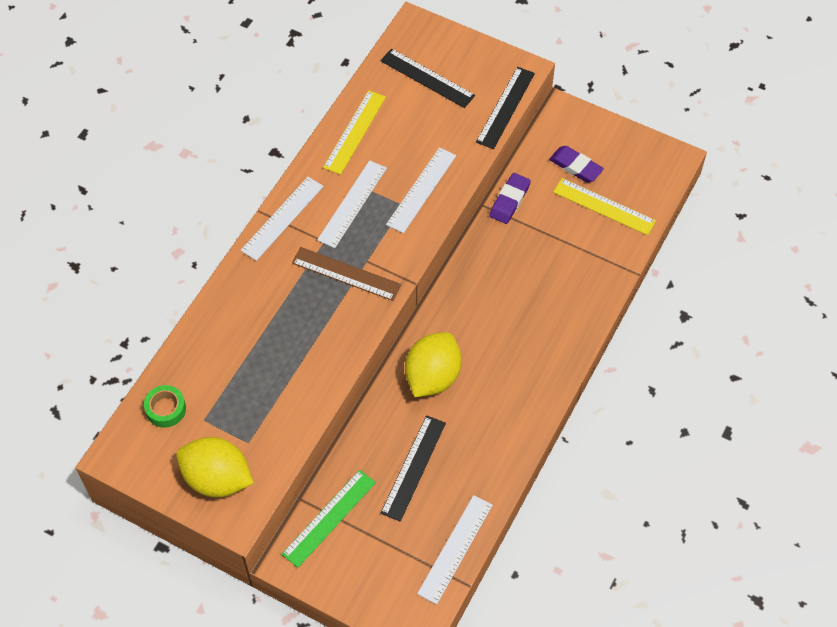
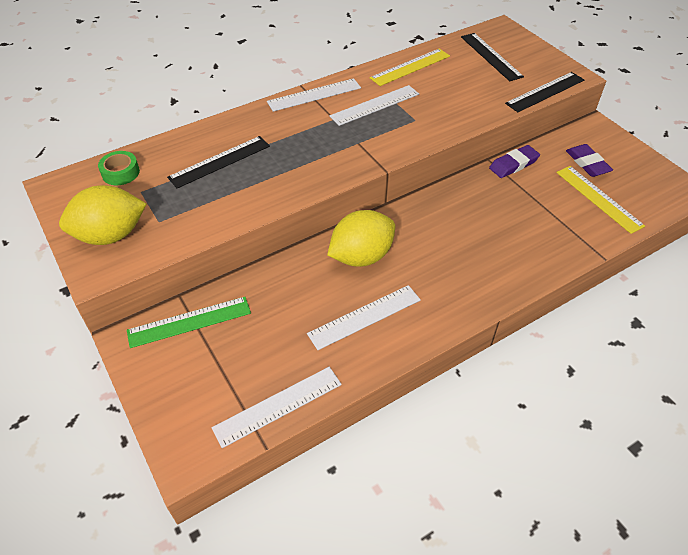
camera: 30 degrees right, 10 degrees down
(217, 479) = (111, 235): yellow lemon -> yellow lemon turned 75 degrees counterclockwise
(346, 274) = (334, 144): brown ruler -> none
(413, 467) = (292, 317): black ruler -> black ruler (220, 161)
(421, 190) = (437, 116): white ruler -> white ruler (364, 316)

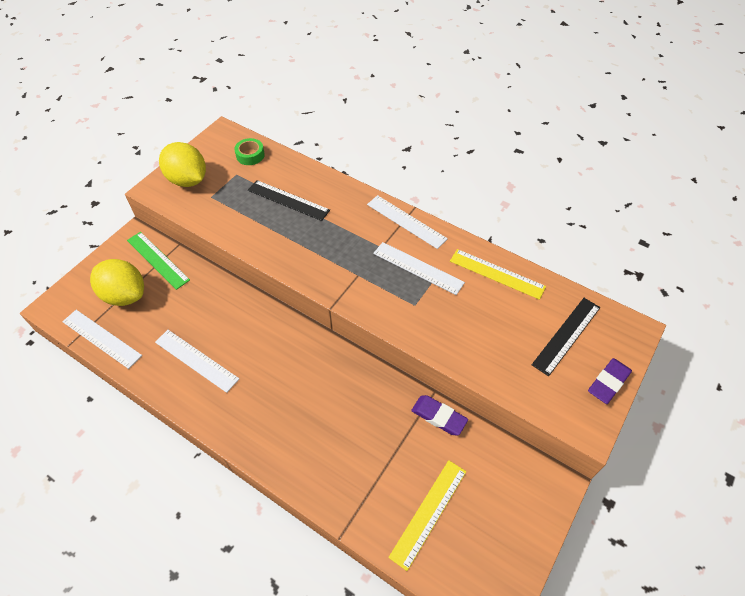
camera: 65 degrees right, 5 degrees up
(361, 256) = (259, 335): yellow lemon -> yellow lemon (125, 295)
(545, 92) = (535, 404): black ruler -> none
(587, 163) = (482, 489): purple eraser -> purple eraser (608, 382)

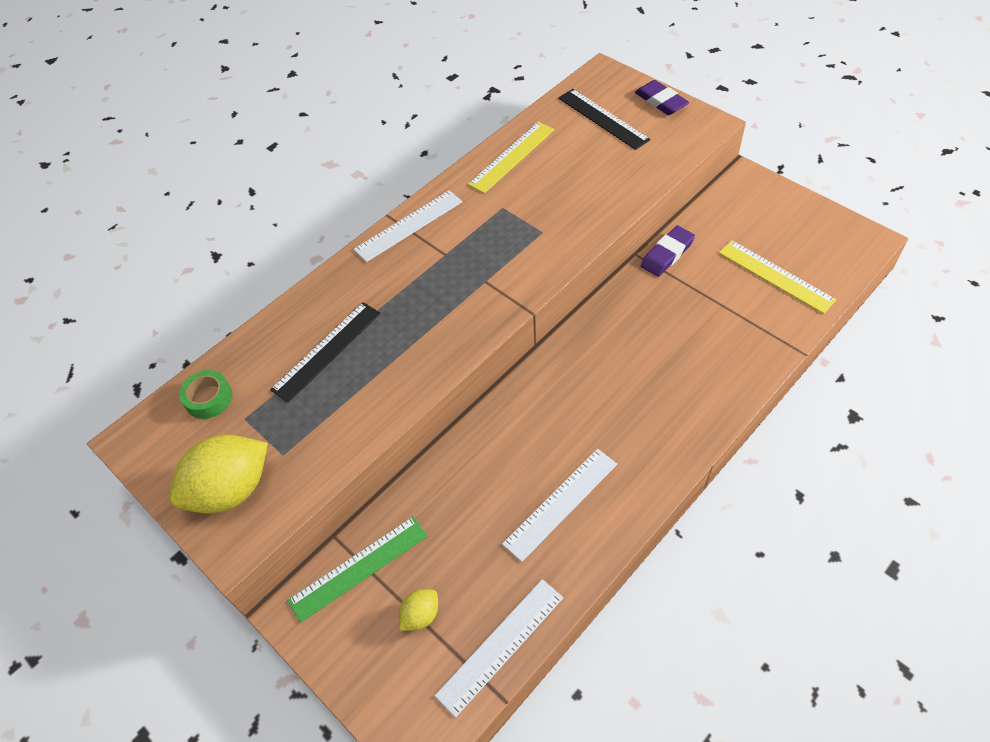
camera: 75 degrees left, 0 degrees up
(125, 295) = (420, 615): yellow lemon -> yellow lemon, size x0.48
(418, 268) = (487, 223): white ruler -> none

